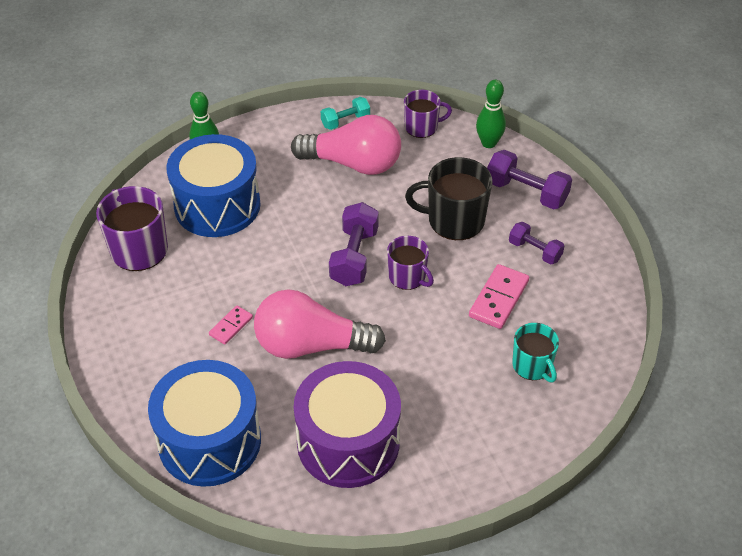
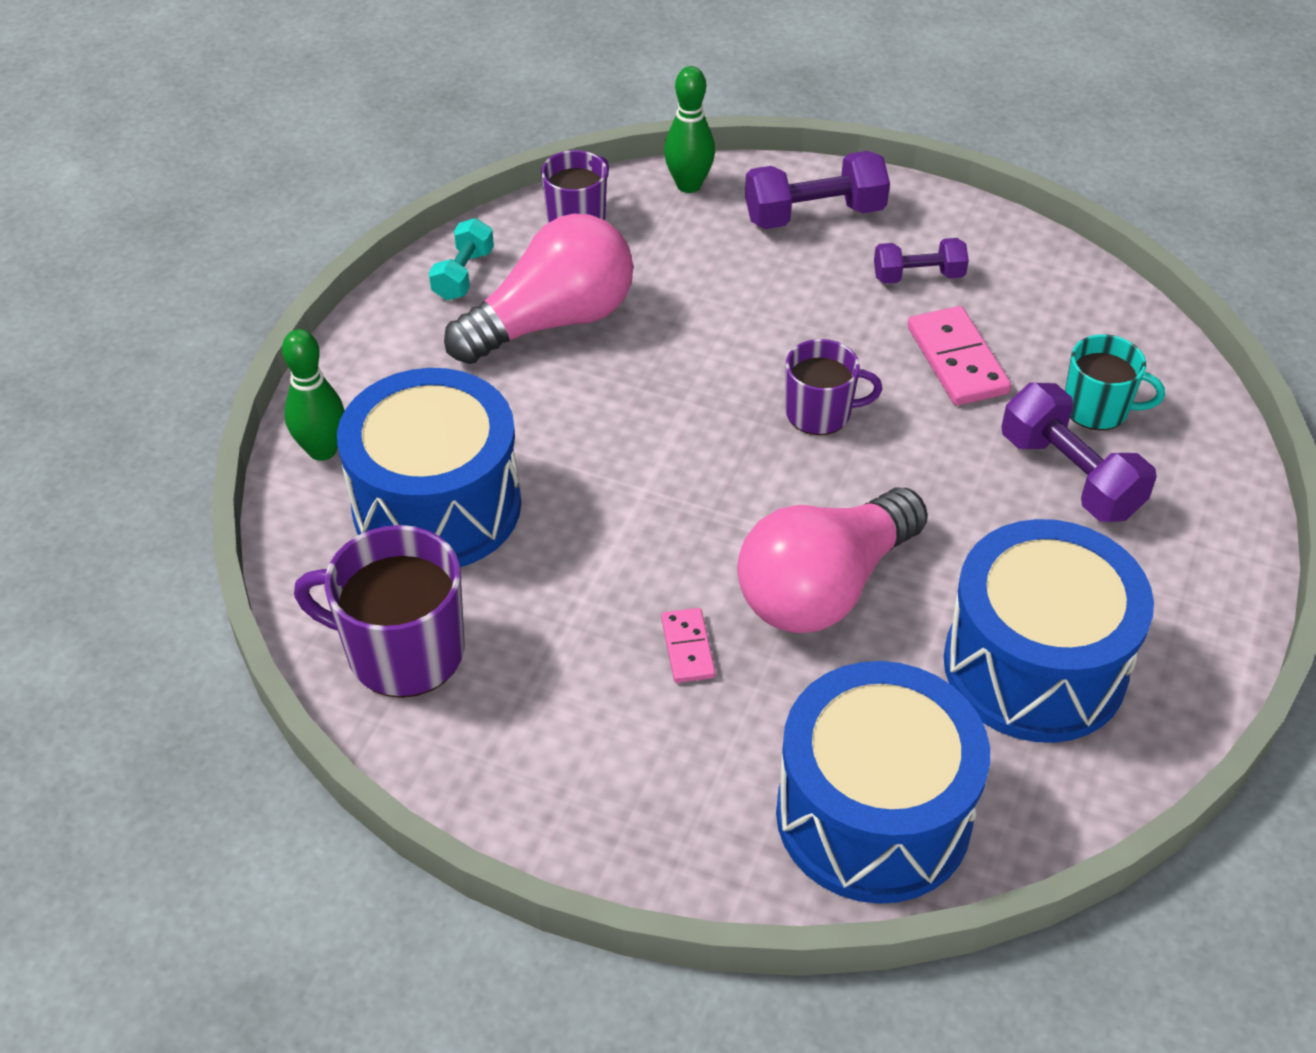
camera: 45 degrees left, 0 degrees up
(348, 442) = (1034, 666): purple drum -> blue drum
(354, 257) = (720, 437): purple dumbbell -> purple dumbbell (1069, 476)
(454, 220) = (778, 305): black mug -> none

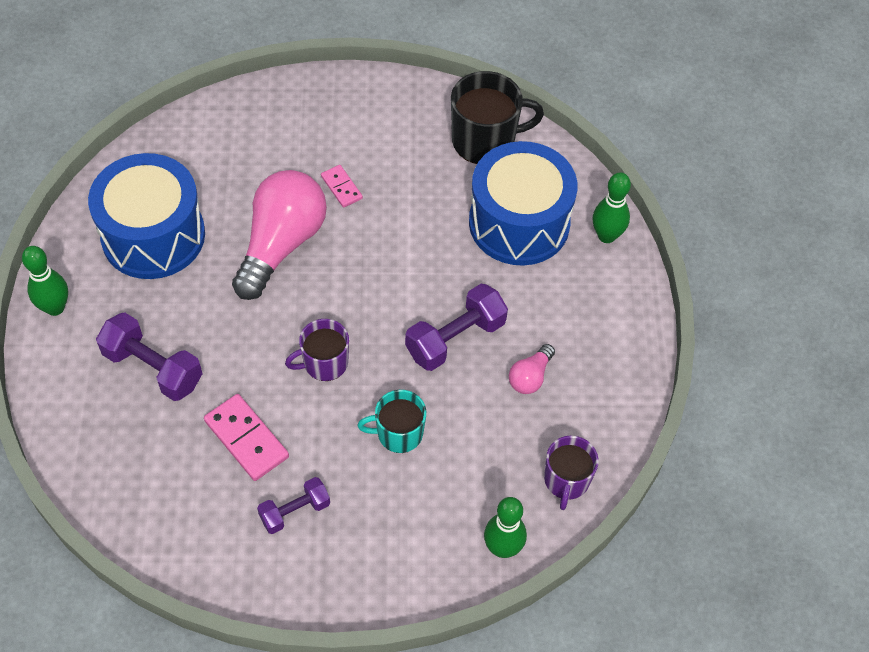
camera: 155 degrees right, 10 degrees up
(402, 651) = (485, 140): purple mug -> black mug
(463, 274) = (612, 396): turquoise dumbbell -> none
(551, 321) = (530, 377): pink light bulb -> pink light bulb, size x0.45
(814, 214) = (393, 550): purple dumbbell -> purple dumbbell (455, 338)
(873, 815) = (218, 136): blue drum -> none
(1097, 408) = (142, 429): turquoise mug -> turquoise mug (398, 433)
(1214, 601) = (55, 307): none -> green bowling pin

